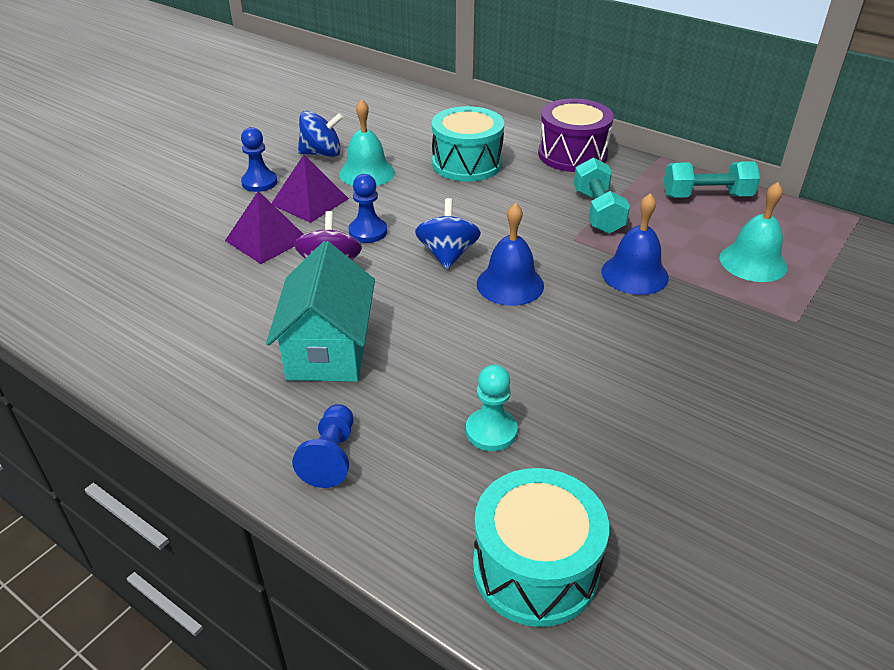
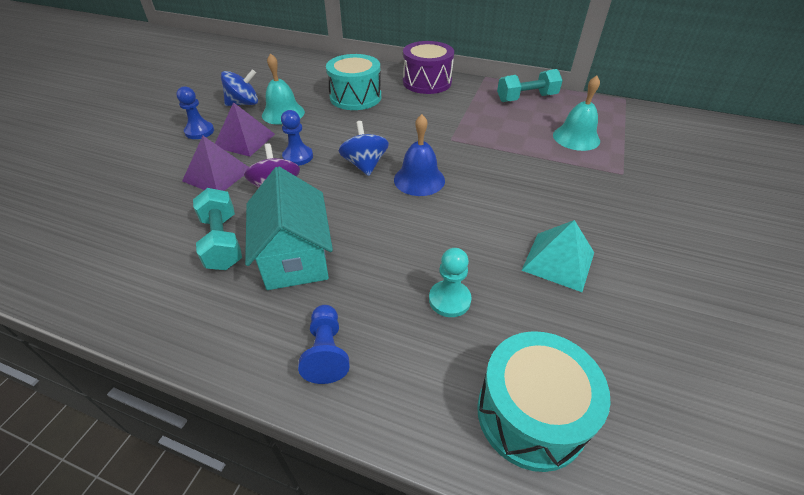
camera: 15 degrees left, 5 degrees up
(598, 212) = (460, 118): turquoise dumbbell -> turquoise dumbbell (222, 241)
(634, 274) = (503, 158): blue bell -> none
(648, 414) = (558, 261): none -> turquoise pyramid

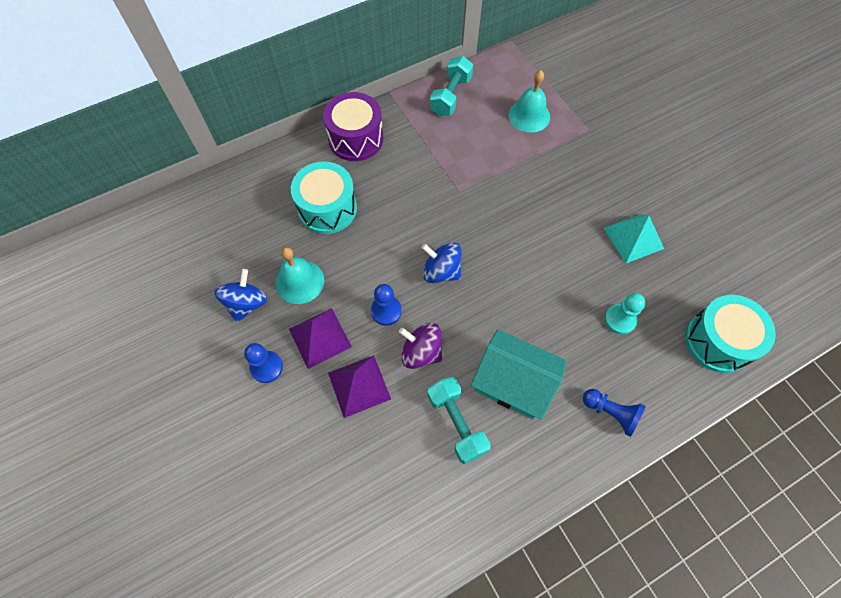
camera: 50 degrees left, 20 degrees up
(222, 241) = (456, 423): turquoise dumbbell -> turquoise dumbbell turned 45 degrees clockwise
(419, 179) = (492, 249): blue bell -> none

